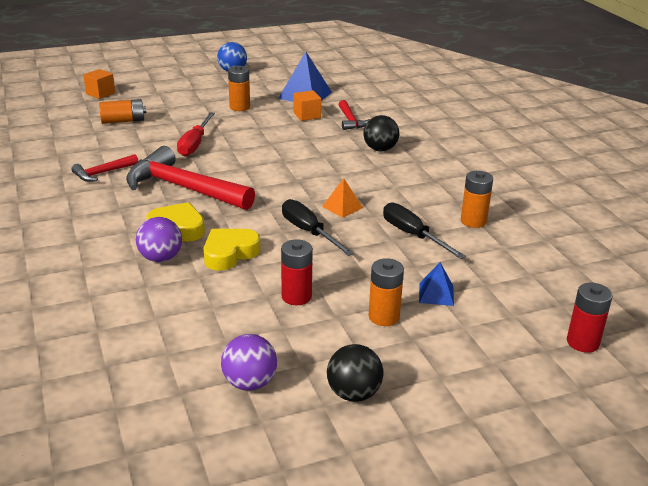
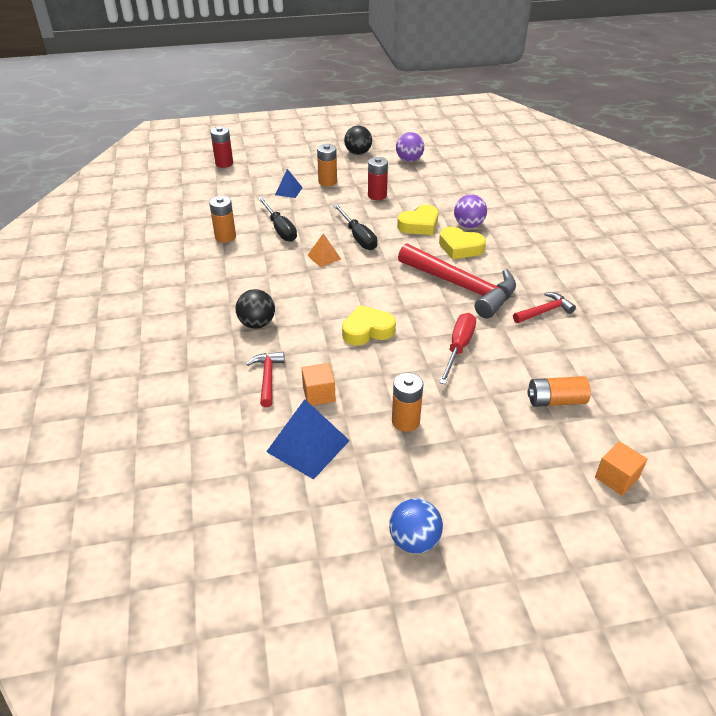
camera: 170 degrees left, 10 degrees up
(278, 150) = (367, 330): none -> yellow heart

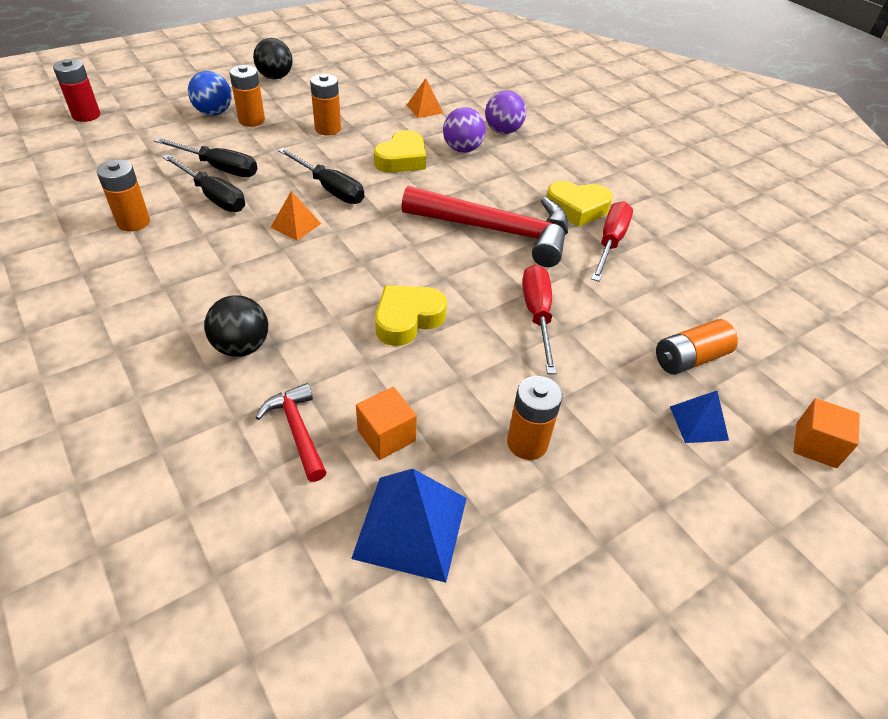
camera: 25 degrees left, 5 degrees up
(288, 191) = (201, 140): blue pyramid -> blue pyramid (698, 423)
(291, 211) = (219, 168): none -> black screwdriver
(377, 195) = (328, 129): red battery -> orange battery
(409, 160) = (346, 78): purple ball -> purple ball (503, 131)
(414, 540) = (638, 634): blue ball -> blue ball (214, 113)
(456, 191) = (424, 109): none -> orange pyramid
(460, 247) = (467, 180): yellow heart -> yellow heart (577, 208)
(544, 311) = (610, 242): red hammer -> red screwdriver

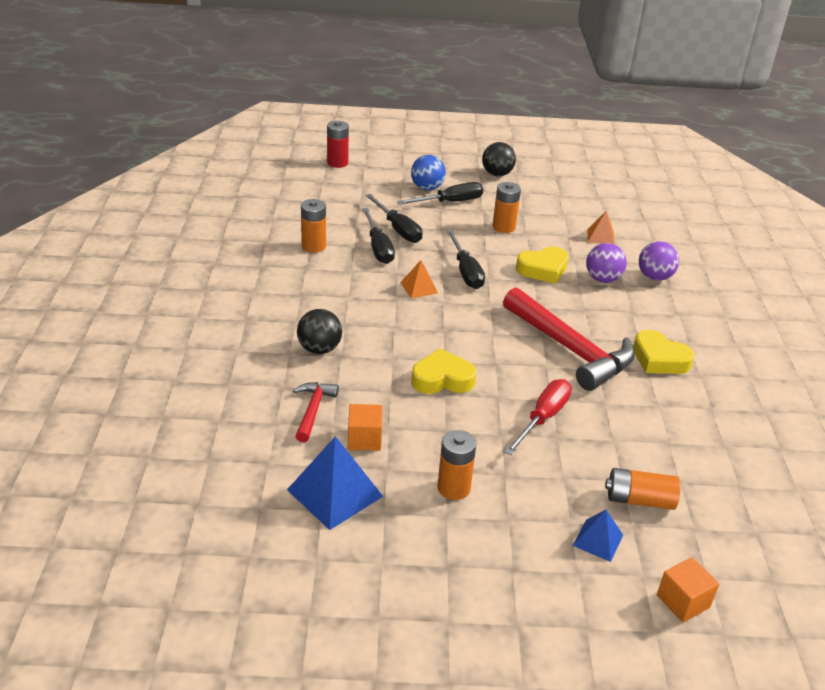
camera: 35 degrees right, 10 degrees down
(251, 120) = (450, 202): orange battery -> black screwdriver
(610, 242) = (661, 395): red screwdriver -> none

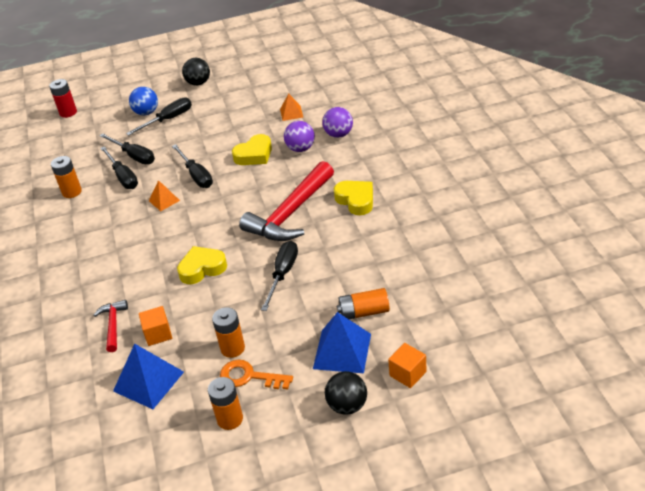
camera: 10 degrees left, 5 degrees up
(319, 349) = (103, 275): black ball -> black ball (347, 405)
(466, 531) = (249, 377): none -> orange key
(503, 227) = (215, 128): orange battery -> orange battery (230, 419)
(543, 418) = (283, 274): red screwdriver -> black screwdriver
(571, 349) = (290, 214): red hammer -> red hammer turned 90 degrees clockwise
(598, 540) = (342, 351): blue pyramid -> blue pyramid, size x1.78
(659, 359) = (356, 200): yellow heart -> yellow heart turned 150 degrees counterclockwise

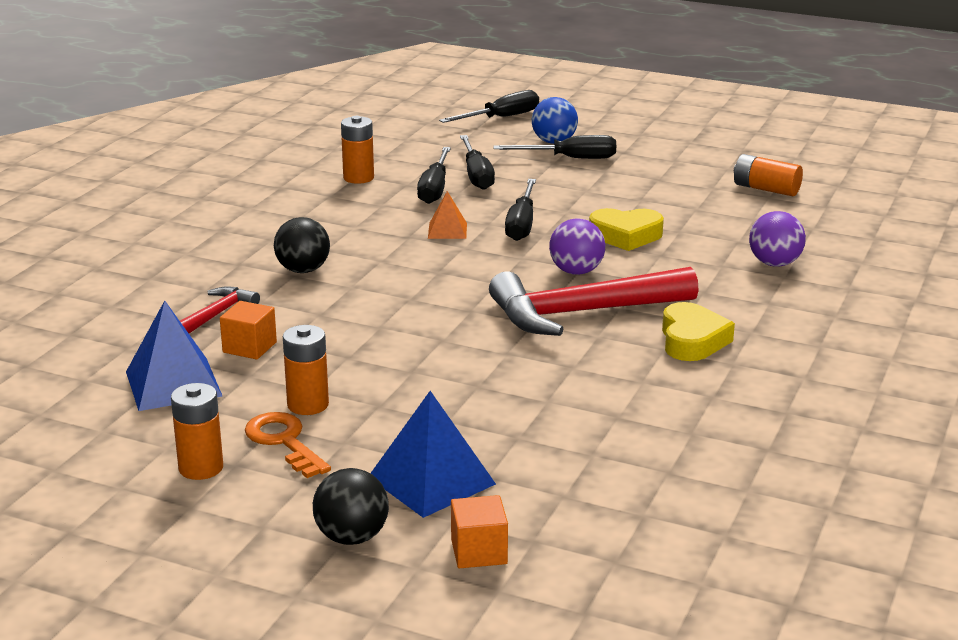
camera: 35 degrees right, 15 degrees down
(68, 112) = (464, 107): red battery -> none
(198, 83) = (662, 139): black ball -> black ball (303, 270)
(202, 268) = (391, 313): yellow heart -> none
(283, 274) = (478, 366): black screwdriver -> black screwdriver (501, 118)
(291, 113) = (741, 215): orange pyramid -> none
(300, 148) = (698, 255): purple ball -> purple ball (576, 271)
(364, 312) = (521, 457): orange battery -> orange battery (766, 189)

